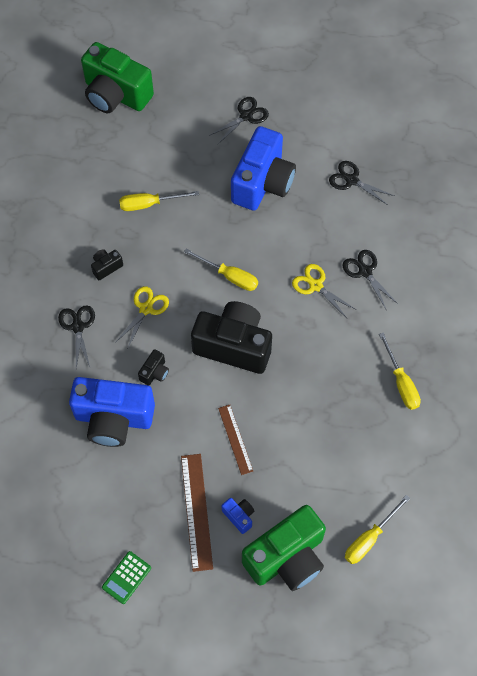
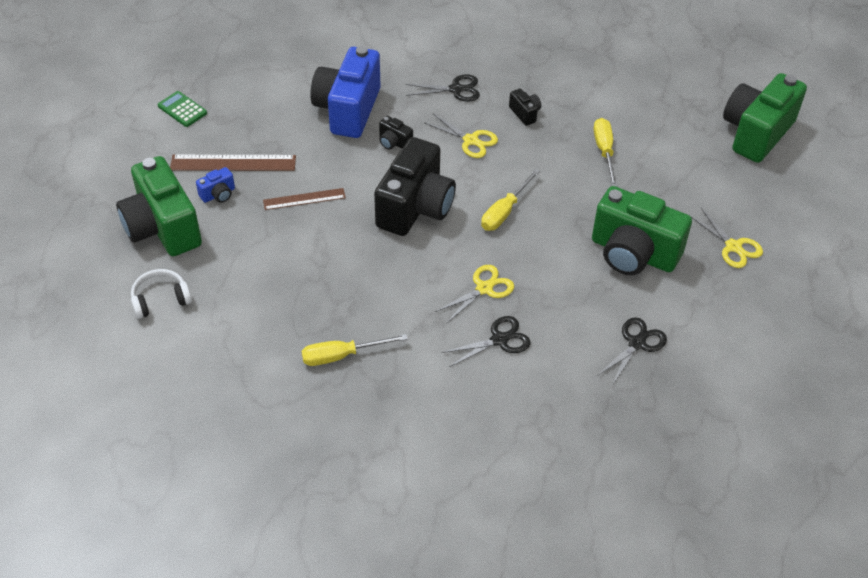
camera: 95 degrees right, 15 degrees down
(246, 116) = (733, 246): black scissors -> yellow scissors
(263, 183) = (633, 253): blue camera -> green camera
(369, 538) = (160, 299): yellow screwdriver -> white headphones

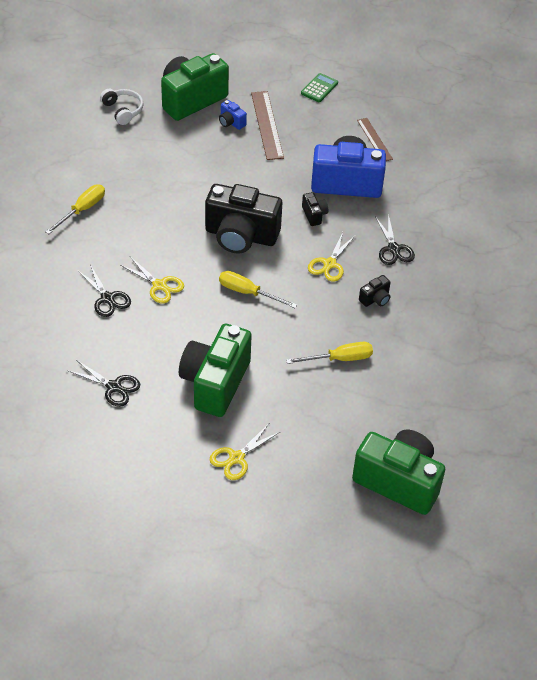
camera: 80 degrees right, 0 degrees up
(304, 199) = (236, 169): brown ruler -> brown ruler (374, 139)
(341, 355) = (82, 210): yellow screwdriver -> yellow screwdriver turned 60 degrees clockwise
(394, 142) = (314, 215): black camera -> black camera turned 135 degrees clockwise

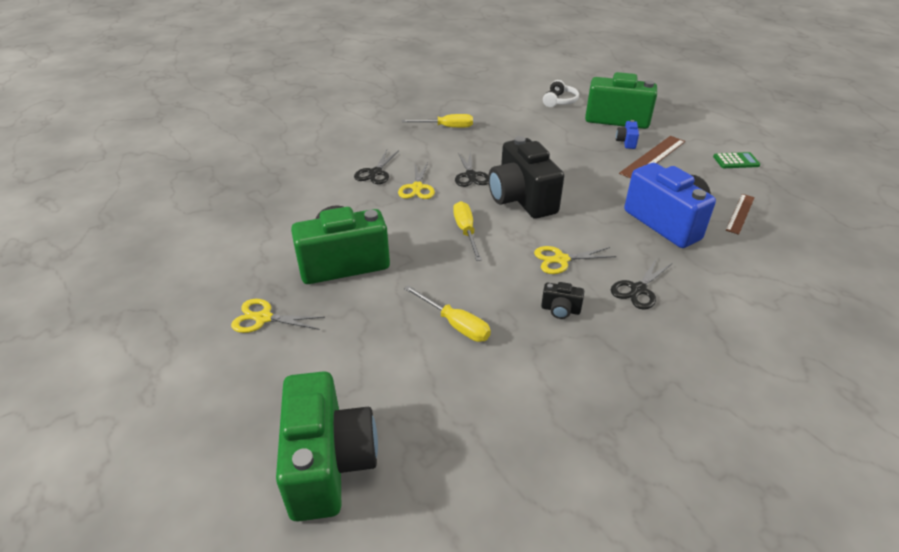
camera: 55 degrees right, 10 degrees down
(114, 387) = (287, 215): black scissors -> black scissors (471, 175)
(314, 215) = (602, 224): black camera -> none

